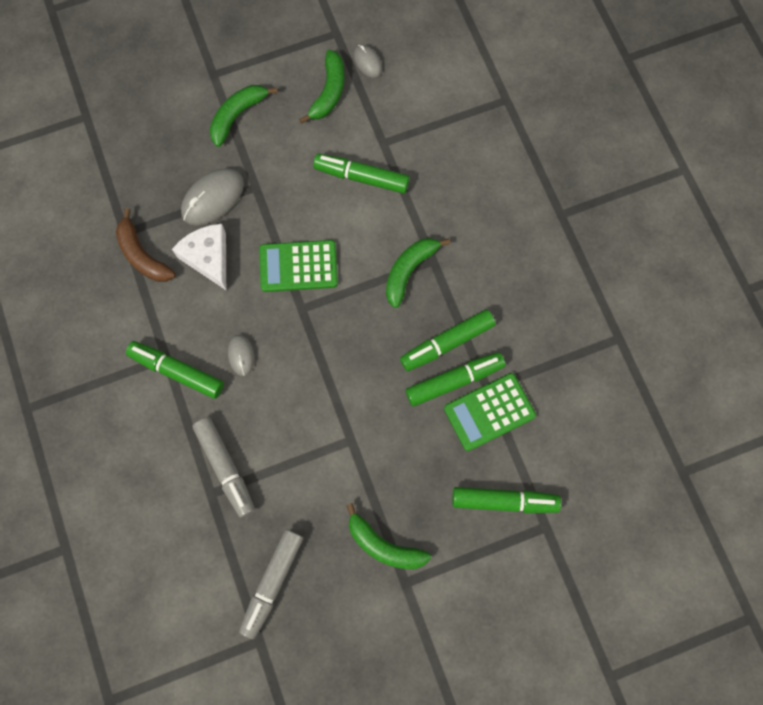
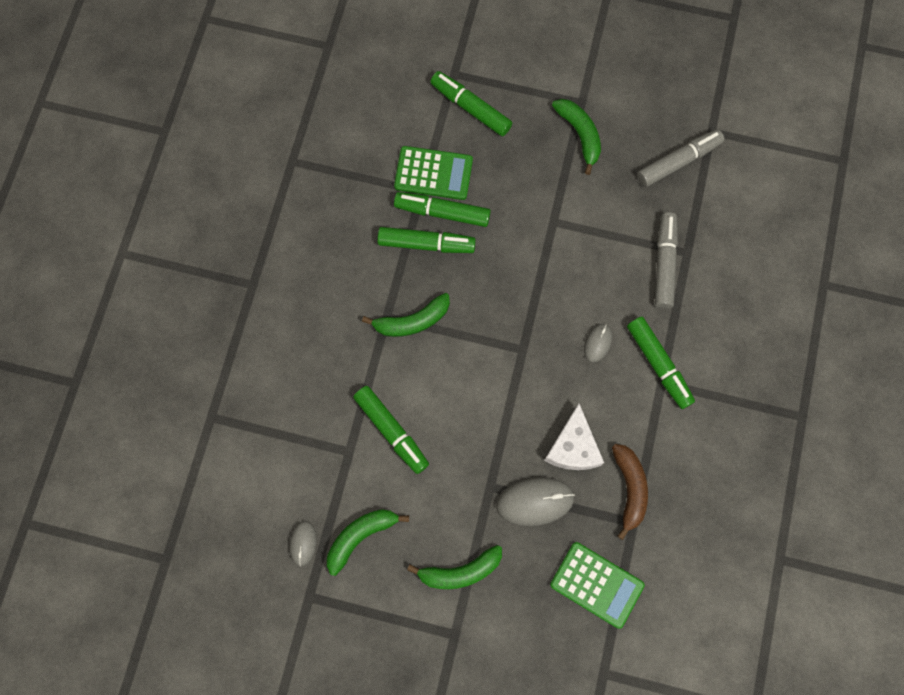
camera: 145 degrees left, 0 degrees up
(298, 266) = (501, 387): green calculator -> green calculator (596, 584)

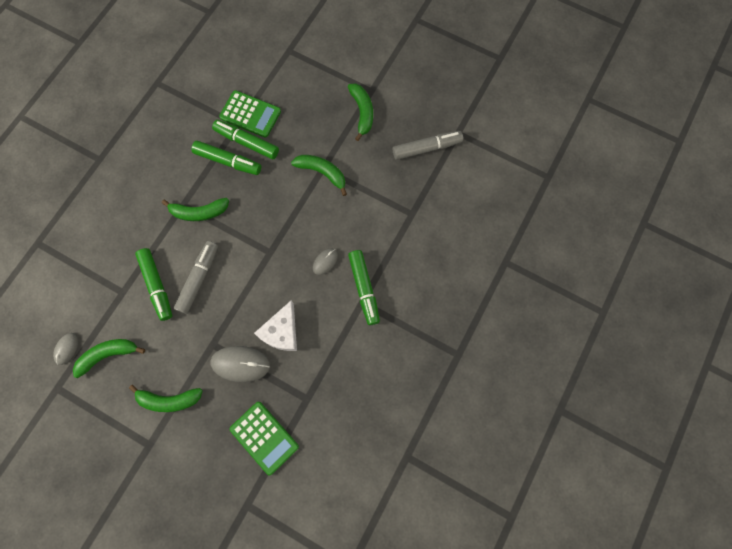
camera: 15 degrees right, 0 degrees up
(470, 108) = (292, 76): green marker -> none
(555, 228) = (322, 173): none -> green banana
(629, 489) = (312, 373): brown banana -> none
(664, 263) = (392, 217): grey marker -> grey marker (199, 279)

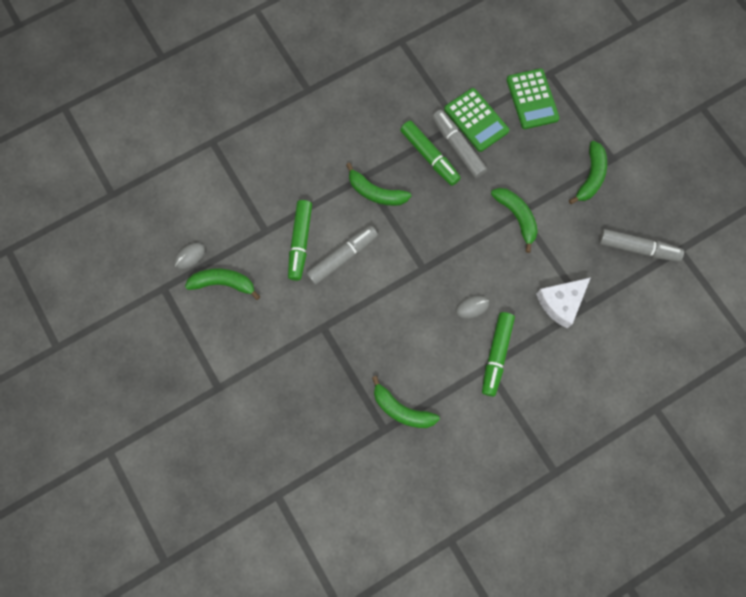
camera: 30 degrees right, 0 degrees up
(169, 400) = (257, 357): green banana -> green banana (401, 409)
(240, 364) = (339, 360): grey mouse -> none
(247, 142) = (458, 147): green marker -> grey marker
(264, 437) = (325, 442): green calculator -> green calculator (532, 99)
(281, 331) = (394, 352): white cheese -> white cheese (561, 303)

